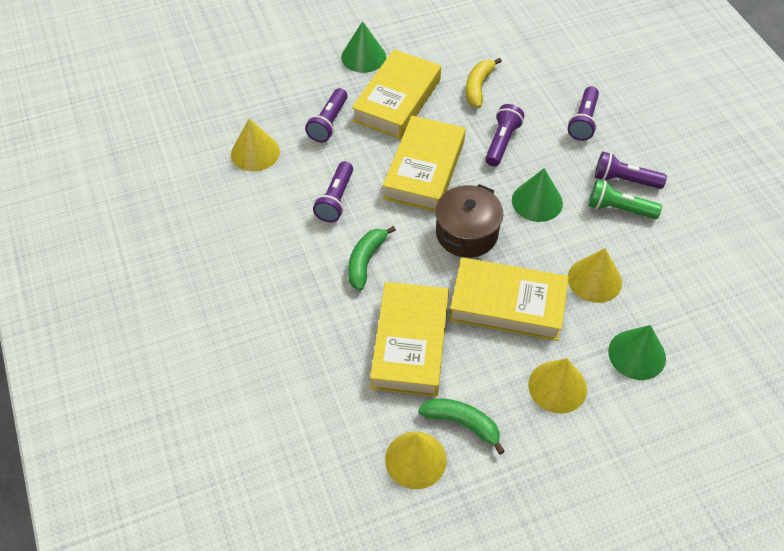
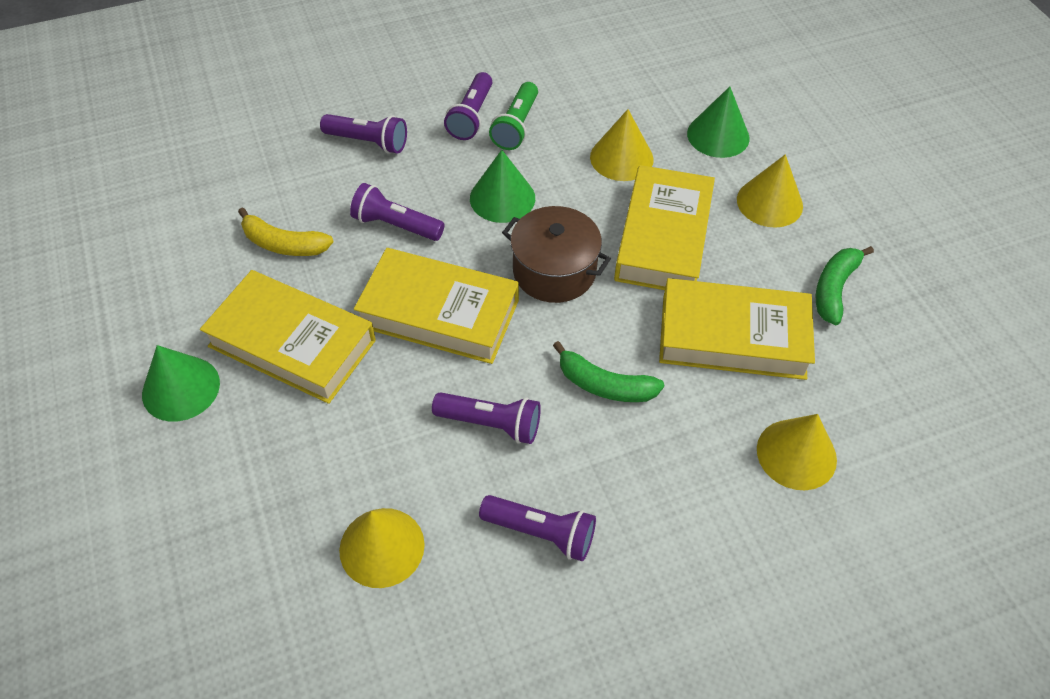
camera: 90 degrees left, 0 degrees up
(328, 123) = (328, 437): purple flashlight -> purple flashlight (541, 533)
(415, 459) = (890, 335): yellow cone -> yellow cone (796, 454)

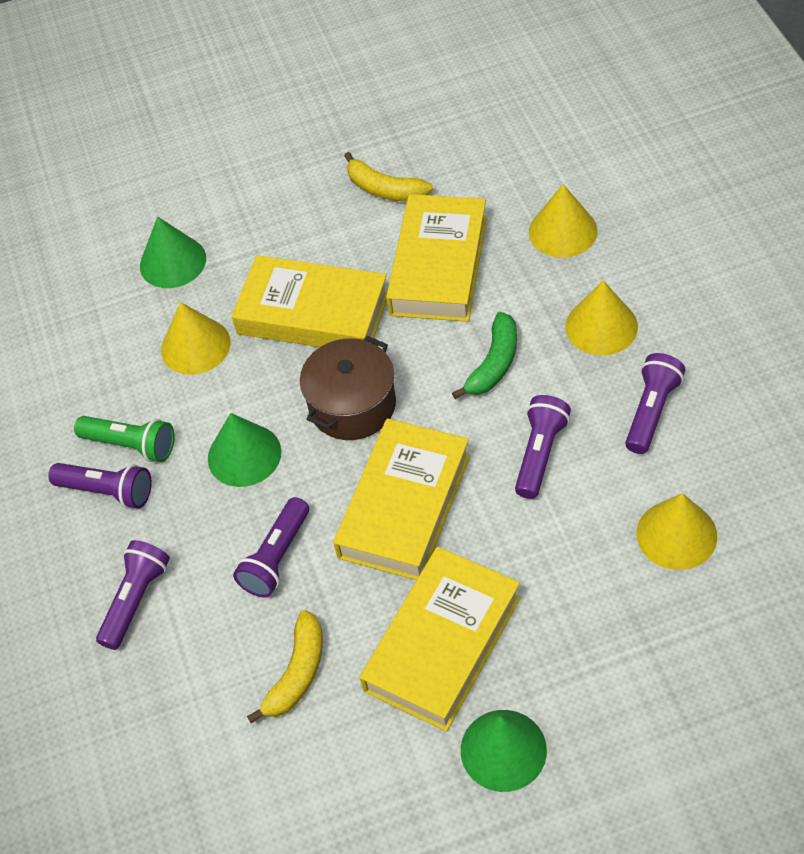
camera: 80 degrees left, 0 degrees up
(769, 202) = (273, 227): yellow cone -> yellow cone (601, 326)
(834, 289) = (385, 189): green banana -> yellow banana

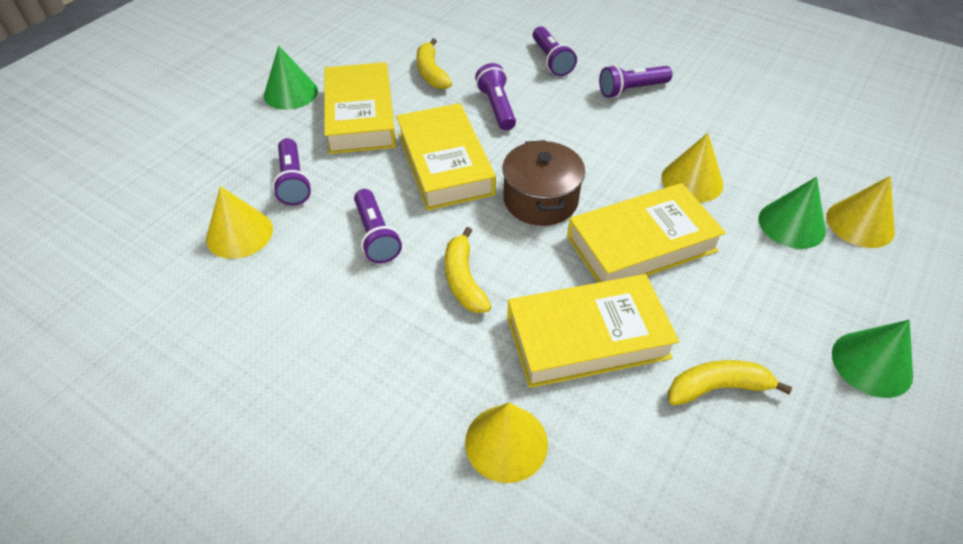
camera: 135 degrees right, 5 degrees down
(131, 445) = (650, 114): green flashlight -> none
(244, 455) = (577, 141): green cone -> green cone (871, 363)
(439, 266) = (587, 337): yellow book -> yellow book turned 75 degrees counterclockwise
(494, 363) = (464, 280): green banana -> yellow banana
(601, 326) = (396, 360): yellow cone -> yellow cone (860, 223)
(652, 411) = (306, 309): purple flashlight -> purple flashlight (293, 182)

